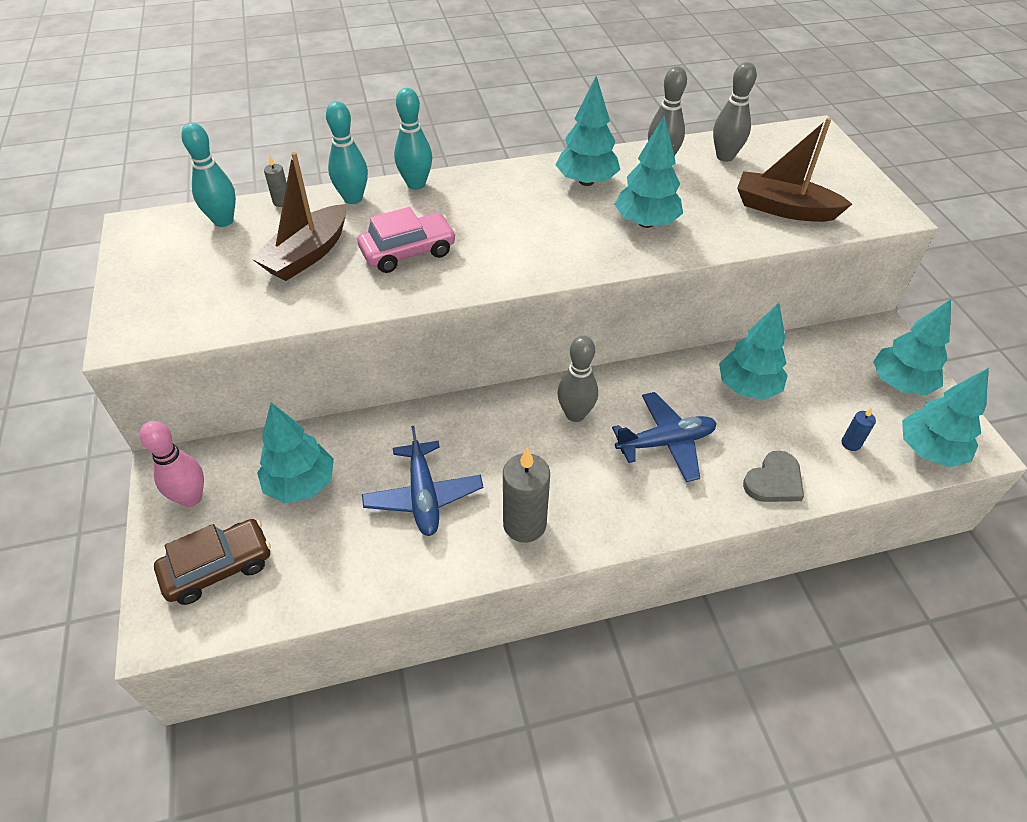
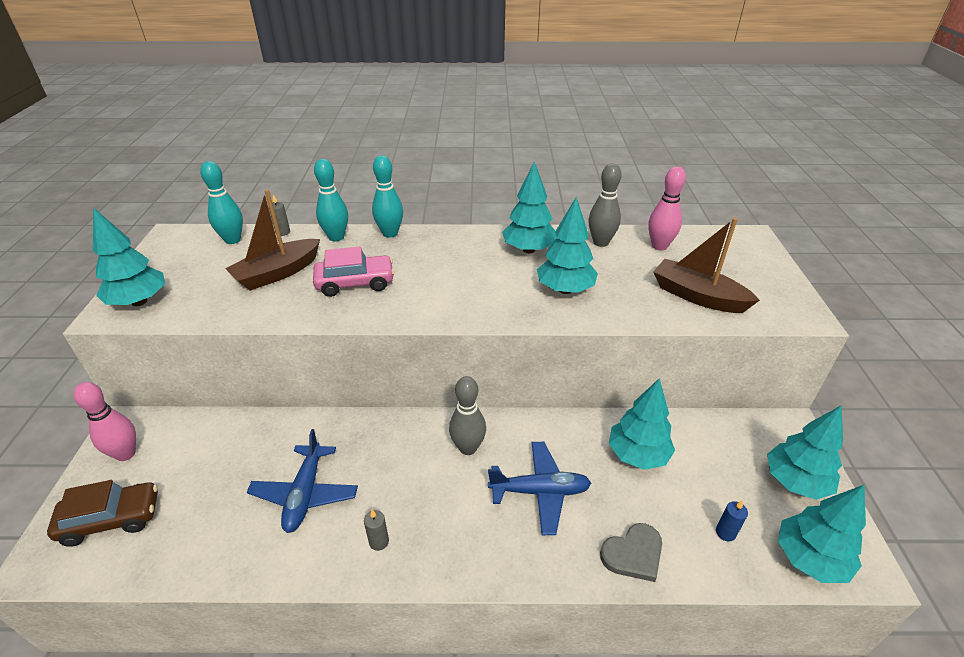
camera: 15 degrees right, 10 degrees down
(300, 484) = (213, 461): turquoise tree -> turquoise tree (139, 302)
(524, 524) = (379, 541): grey candle -> grey candle, size x0.48
(725, 156) = (659, 246): grey bowling pin -> pink bowling pin

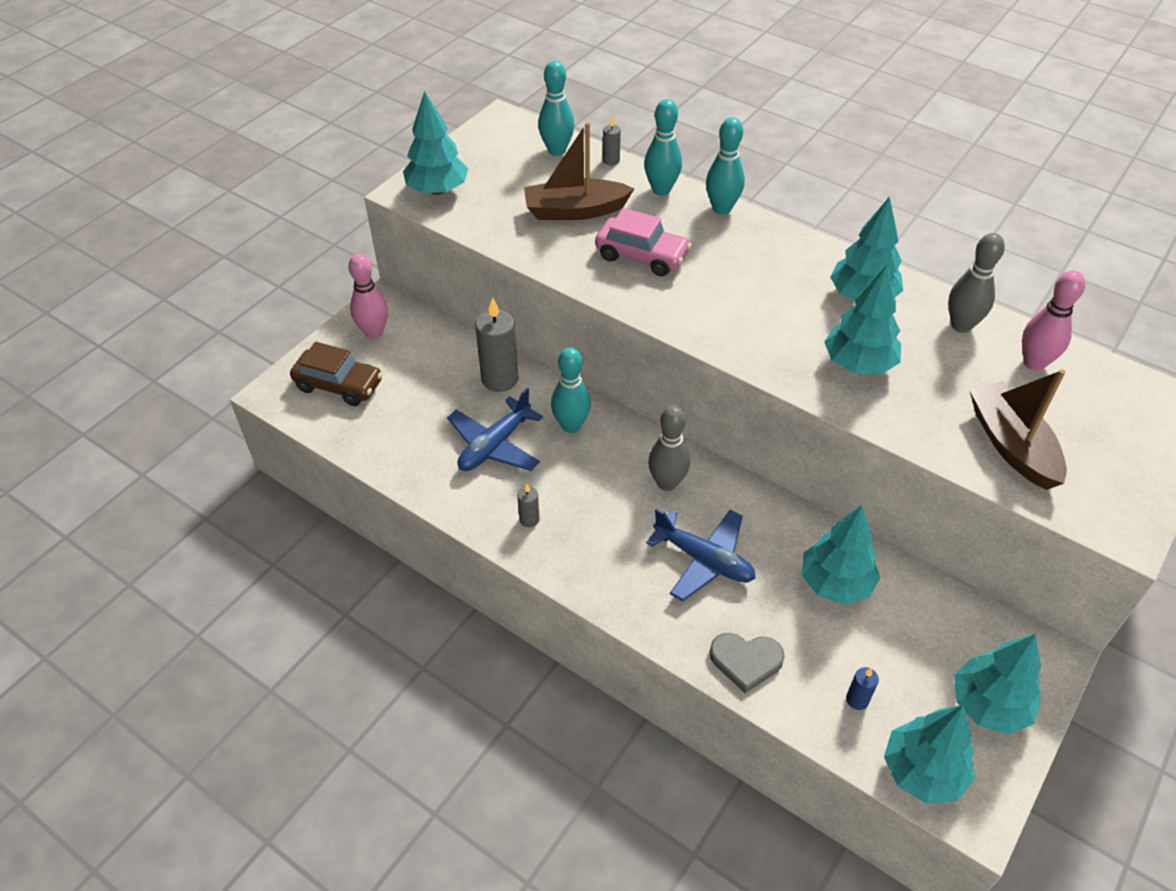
camera: 35 degrees right, 10 degrees up
(274, 436) = (500, 379): none -> grey candle
(361, 443) = (571, 425): none -> turquoise bowling pin

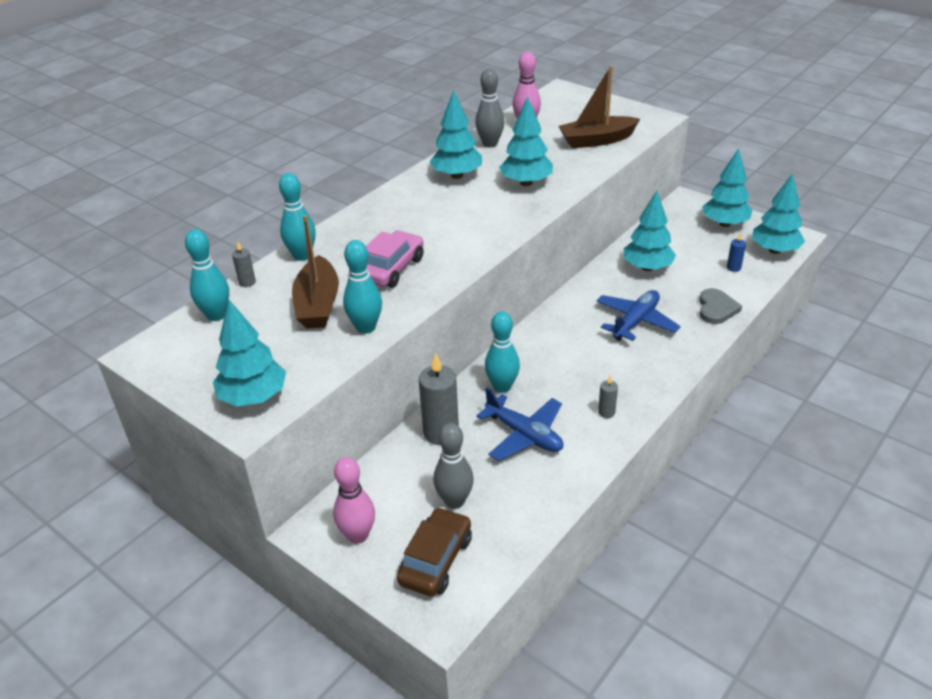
camera: 85 degrees left, 10 degrees down
(667, 483) = (564, 336): grey bowling pin -> grey bowling pin (454, 501)
(722, 208) = (338, 227): turquoise bowling pin -> turquoise bowling pin (366, 327)

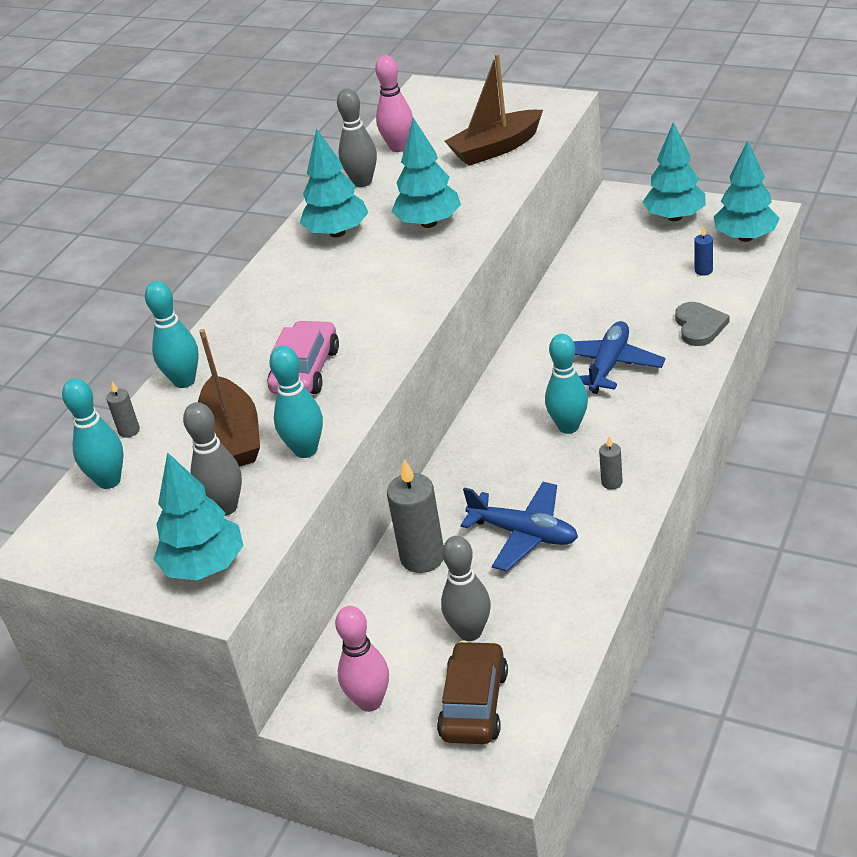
camera: 10 degrees left, 0 degrees up
(288, 356) = (225, 507): none -> grey bowling pin
(502, 387) = (475, 484): turquoise bowling pin -> turquoise bowling pin (568, 426)
(647, 267) = (599, 294): turquoise tree -> none

